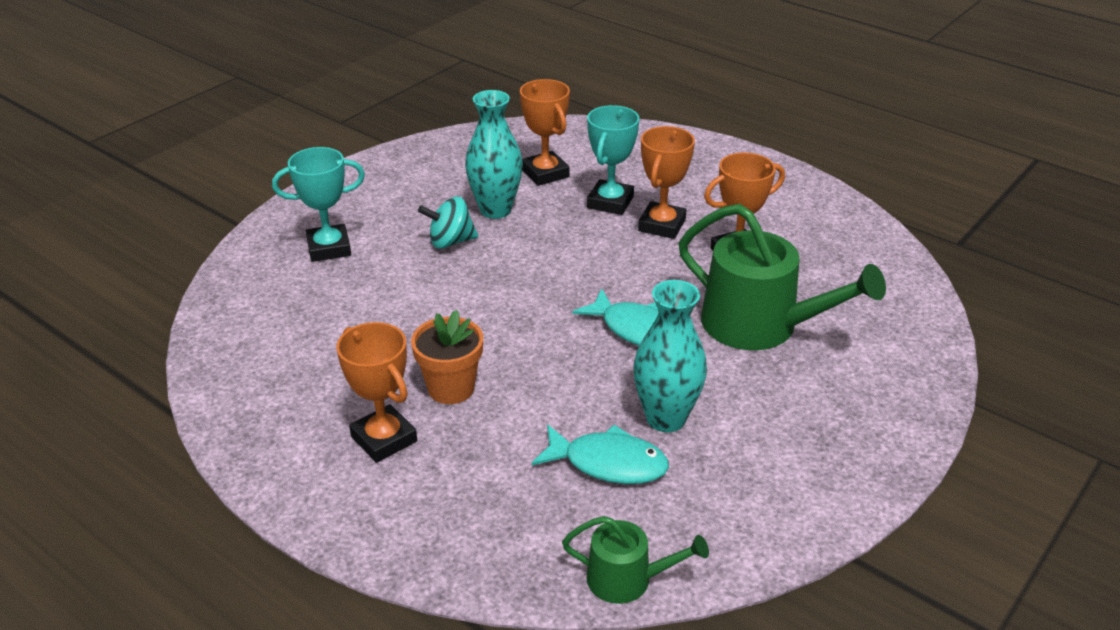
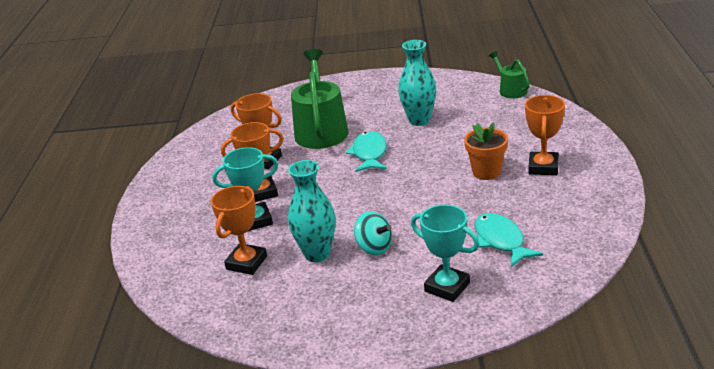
camera: 125 degrees left, 5 degrees down
(608, 463) = (465, 118): turquoise fish -> turquoise fish (501, 241)

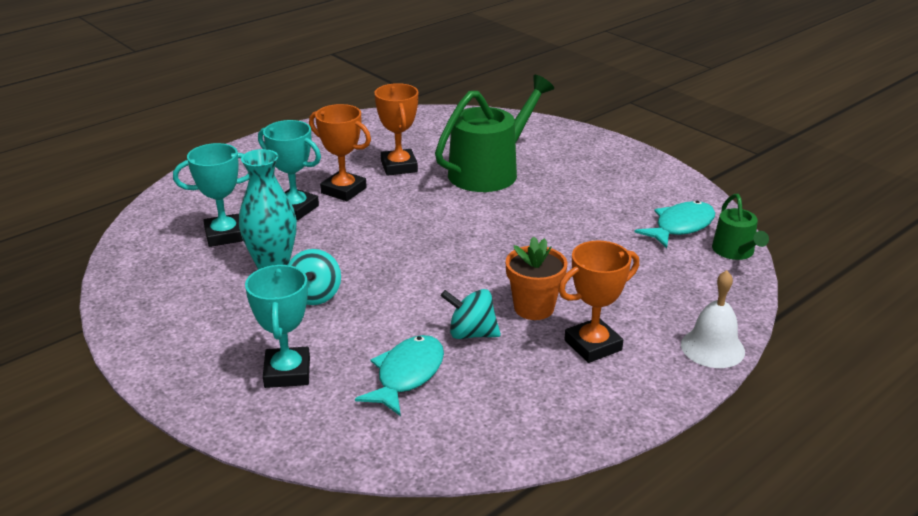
camera: 45 degrees right, 0 degrees up
(246, 263) = (224, 235): orange trophy -> turquoise trophy
(369, 153) = (480, 218): turquoise fish -> turquoise fish (680, 226)
(419, 120) = (584, 219): turquoise vase -> none
(486, 203) = (471, 333): none -> turquoise spinning top
(511, 90) = (735, 251): green watering can -> green watering can turned 150 degrees clockwise
(585, 133) = (712, 348): none -> white bell

